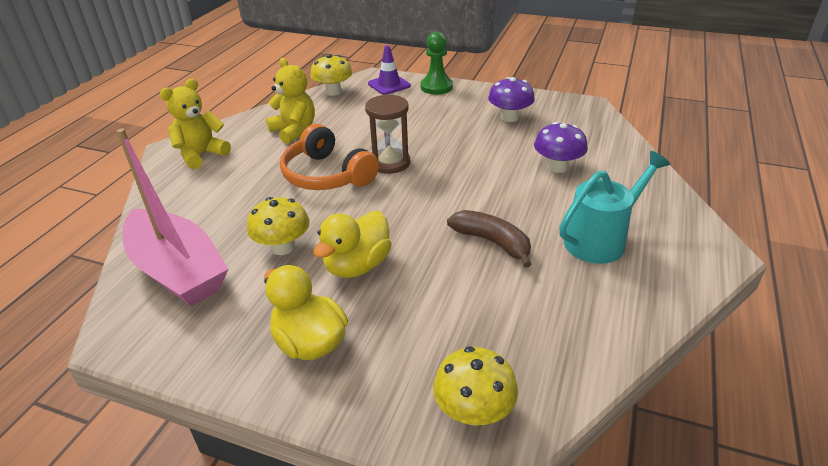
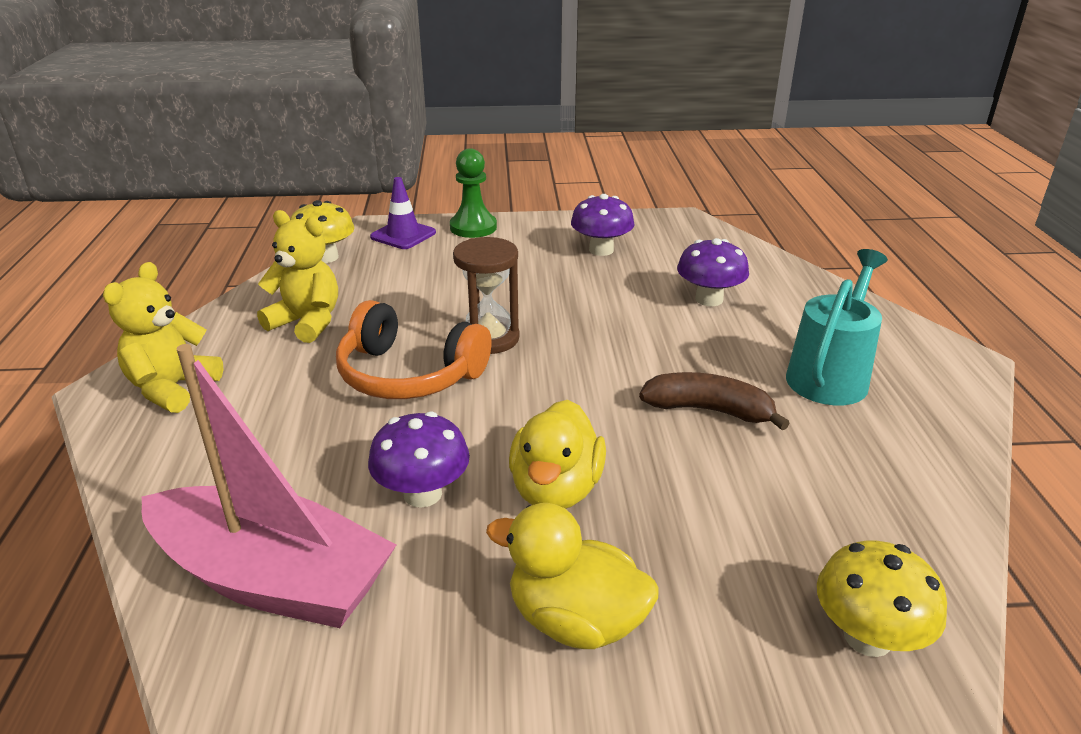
camera: 25 degrees left, 5 degrees down
(283, 247) = (422, 494): yellow mushroom -> purple mushroom

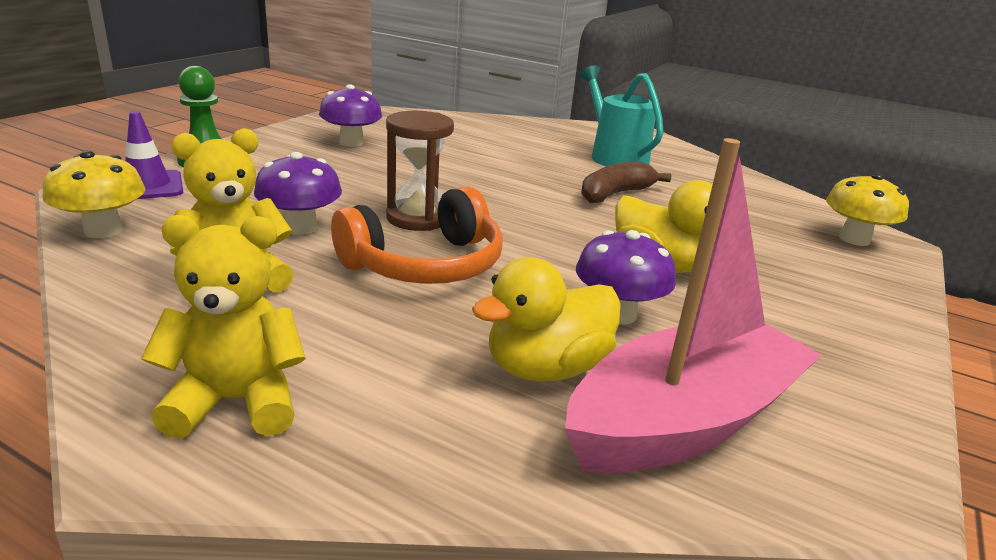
camera: 60 degrees left, 5 degrees down
(173, 388) = (236, 401): yellow teddy bear -> yellow teddy bear turned 120 degrees clockwise
(575, 620) = (806, 307): yellow duck -> yellow duck (546, 368)
(709, 299) = (482, 146): purple mushroom -> purple mushroom (301, 227)

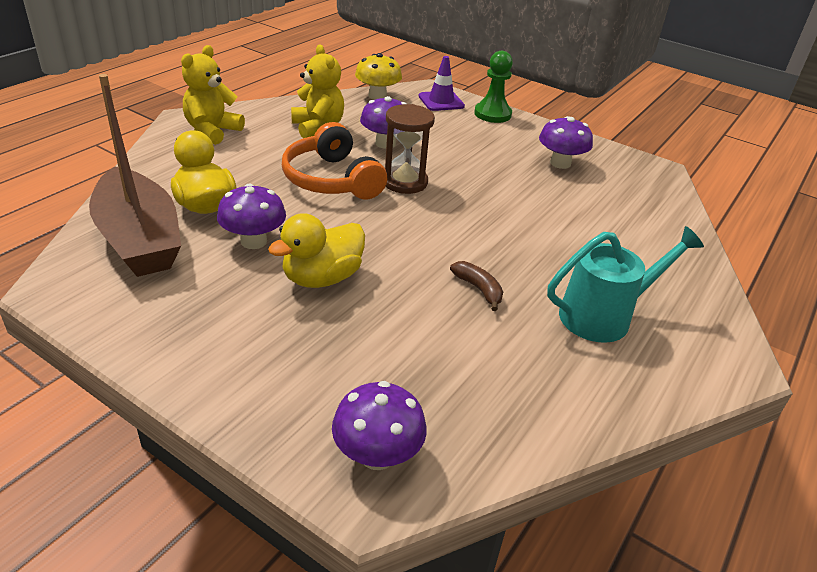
camera: 95 degrees right, 10 degrees up
(236, 401) = (212, 131): yellow teddy bear -> yellow teddy bear turned 150 degrees counterclockwise
(615, 194) = (478, 289): brown banana -> brown banana, size x0.66
(683, 421) = (139, 239): pink boat -> brown boat
(854, 239) = (377, 455): yellow mushroom -> purple mushroom

